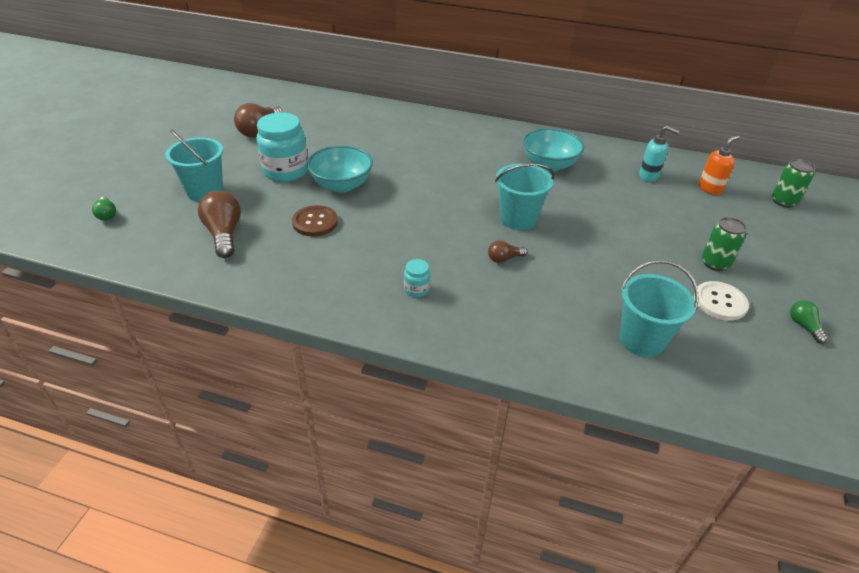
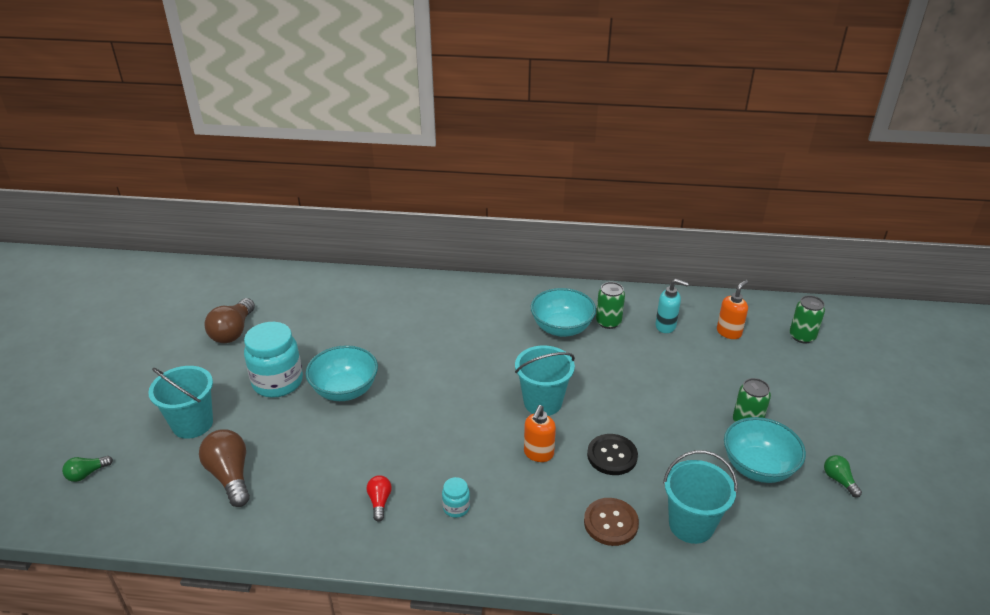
camera: 10 degrees left, 5 degrees down
(107, 215) = (87, 474): green light bulb -> green light bulb turned 90 degrees clockwise
(315, 222) = (327, 443): brown button -> brown button (611, 523)
(348, 274) = (379, 502): none -> red light bulb
(504, 259) = (538, 454): brown light bulb -> orange soap dispenser
(575, 270) = (612, 456): none -> black button
(594, 166) = (608, 322): none -> green can
(720, 302) = (758, 467): white button -> turquoise bowl

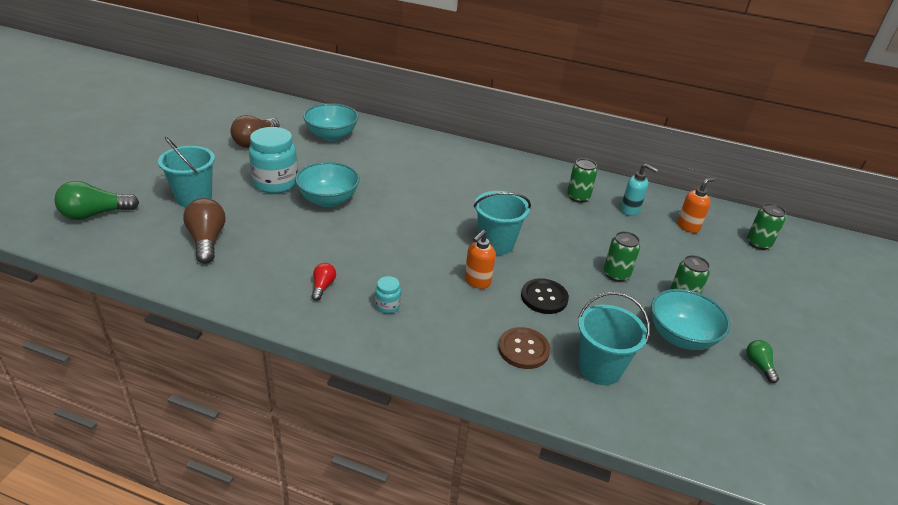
camera: 10 degrees right, 0 degrees up
(87, 474) = (95, 214): green light bulb -> green light bulb, size x1.86
(561, 328) = (534, 193): turquoise bowl -> turquoise bowl (331, 136)
(675, 409) = (616, 274): none -> green can

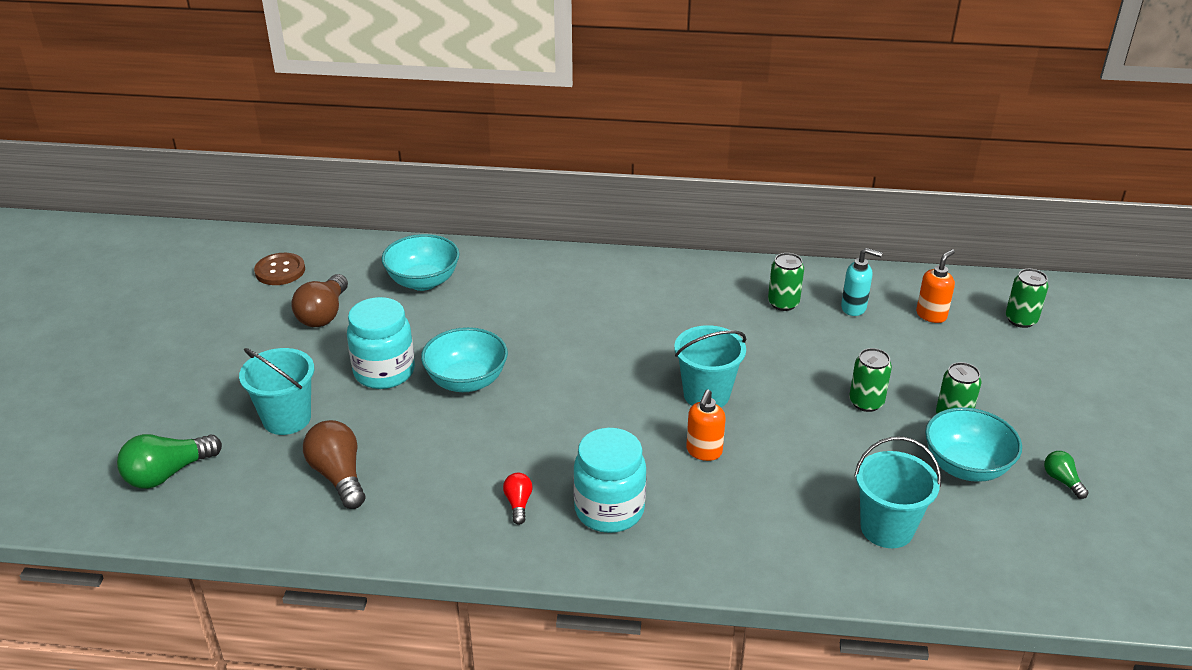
camera: 10 degrees left, 0 degrees up
(387, 306) = (609, 510): turquoise jar -> turquoise jar, size x2.19
(523, 349) = (792, 526): brown button -> brown button (280, 271)
(544, 297) = (791, 454): black button -> none

